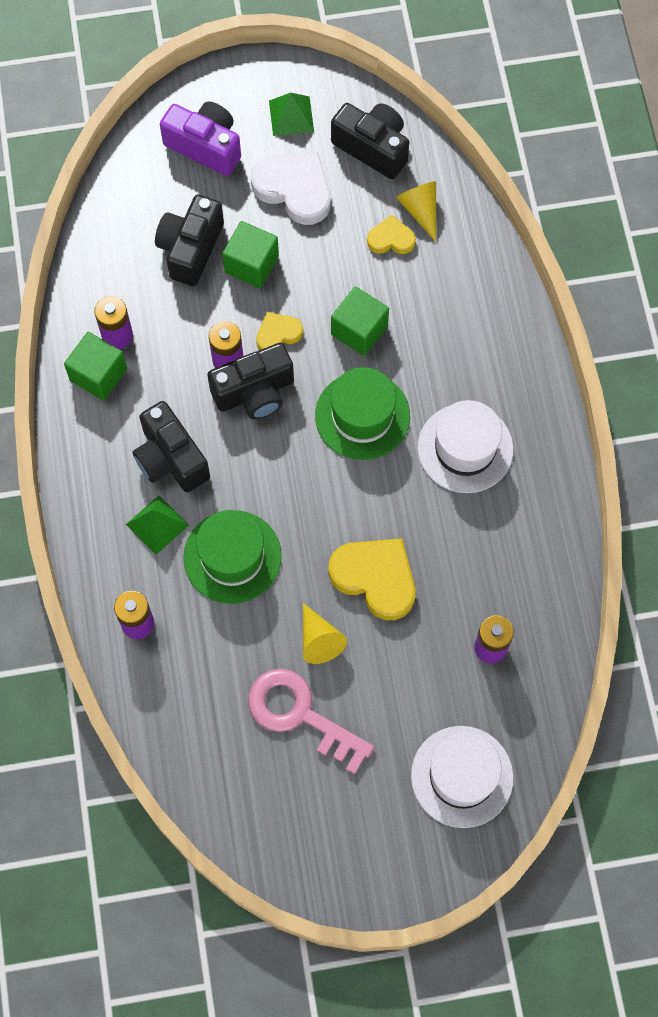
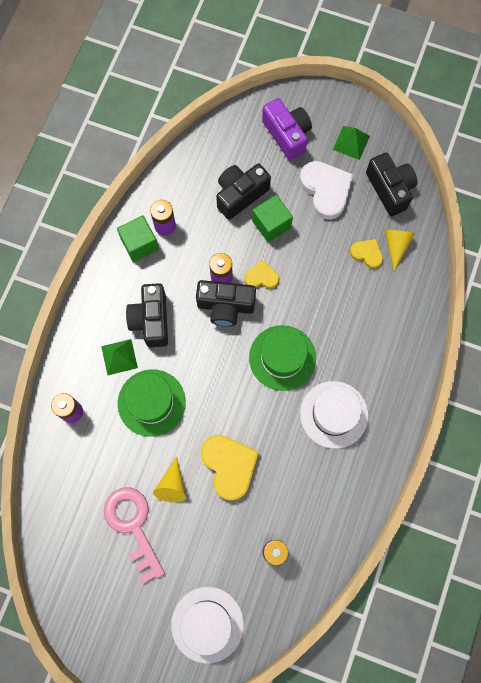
camera: 30 degrees right, 5 degrees up
(359, 330) = (312, 302): green cube -> none

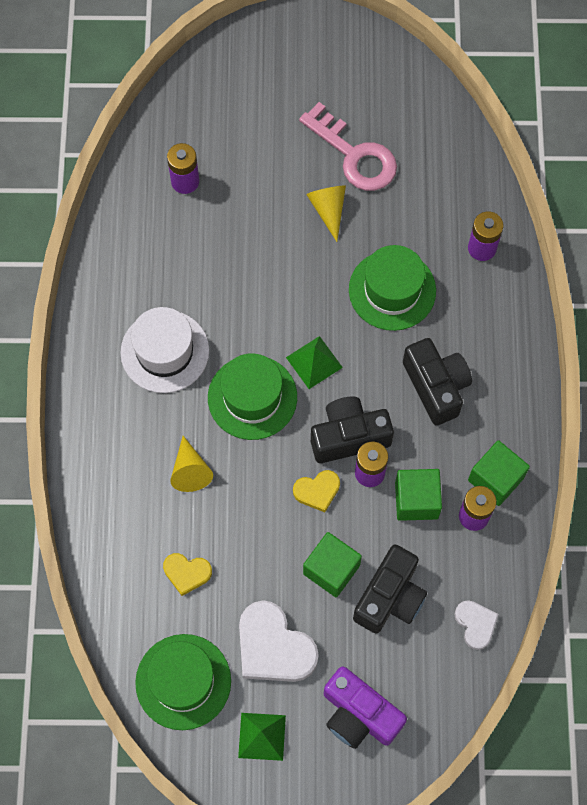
camera: 160 degrees right, 5 degrees down
(119, 357) = (455, 329): green pyramid -> green pyramid (314, 362)
(193, 161) = (475, 624): none -> white heart
(198, 248) = (416, 500): none -> green cube
(207, 624) = (232, 90): white hat -> none
(229, 466) = (270, 252): yellow heart -> none
(390, 189) = (183, 681): black camera -> green hat
(396, 245) = (150, 599): yellow cone -> yellow cone (190, 471)

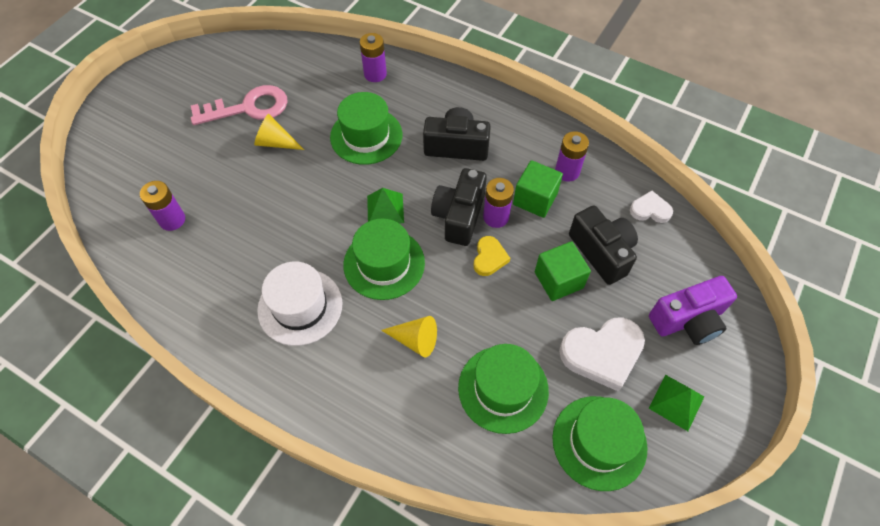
camera: 60 degrees left, 10 degrees down
(187, 573) = (503, 389): yellow heart -> green hat
(495, 479) = (547, 146): green cube -> none

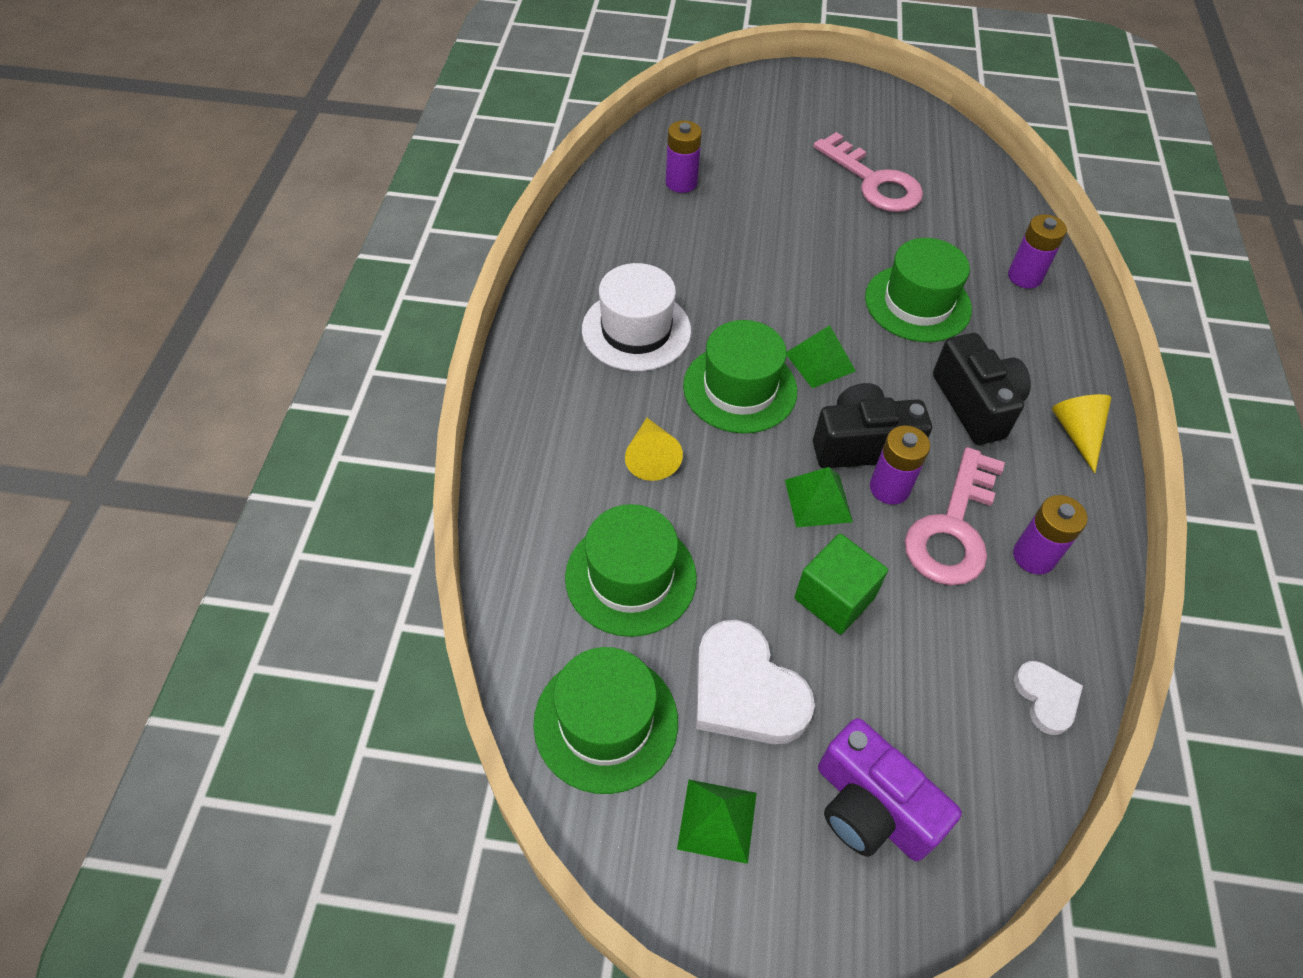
camera: 65 degrees right, 5 degrees down
(275, 142) = (843, 224): yellow cone -> yellow cone (1077, 433)
(489, 258) = (818, 500): yellow heart -> green pyramid
(535, 199) = (953, 528): green cube -> pink key
(602, 252) = (918, 645): black camera -> none

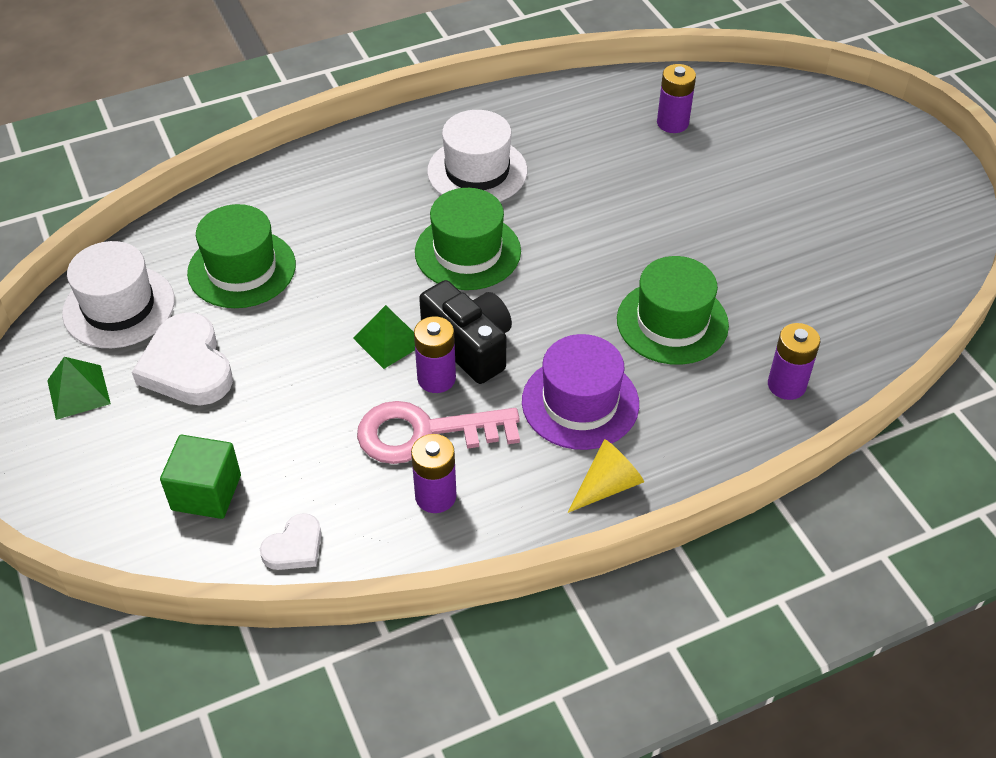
camera: 60 degrees right, 5 degrees down
(606, 722) = (119, 307): green hat -> white hat
(651, 457) = (357, 233): yellow cone -> none
(745, 690) = (187, 366): white heart -> white heart turned 45 degrees counterclockwise
(820, 362) = (540, 286): green pyramid -> none
(834, 598) = (301, 385): green cube -> green cube (206, 492)
(871, 807) = (134, 470): purple camera -> none
(873, 181) = (809, 235): pink key -> none
(975, 404) = (580, 402): black camera -> purple hat

